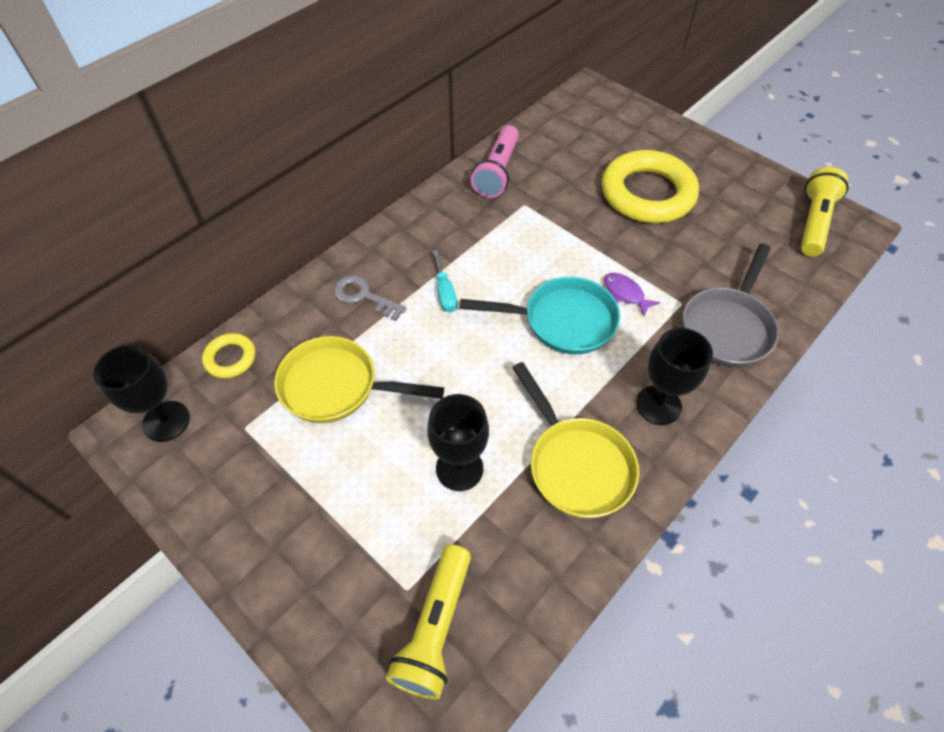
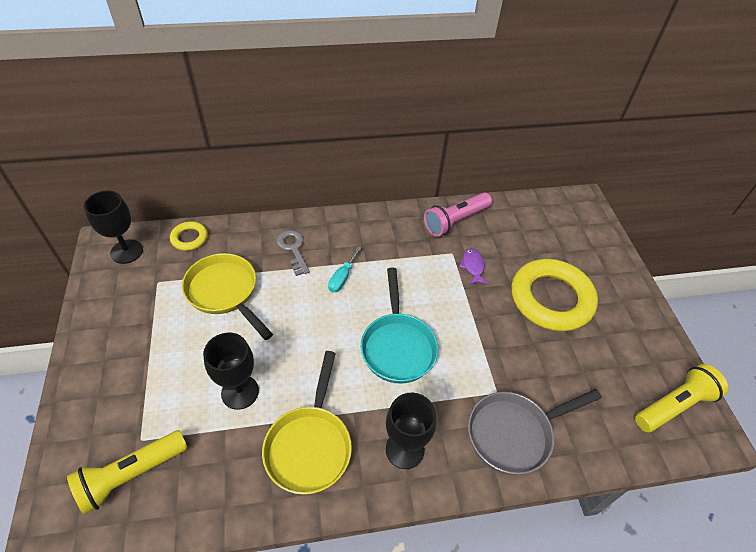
camera: 35 degrees right, 5 degrees down
(562, 321) = (397, 346): turquoise pan -> turquoise pan turned 45 degrees clockwise
(625, 294) = (461, 357): purple fish -> purple fish (473, 266)

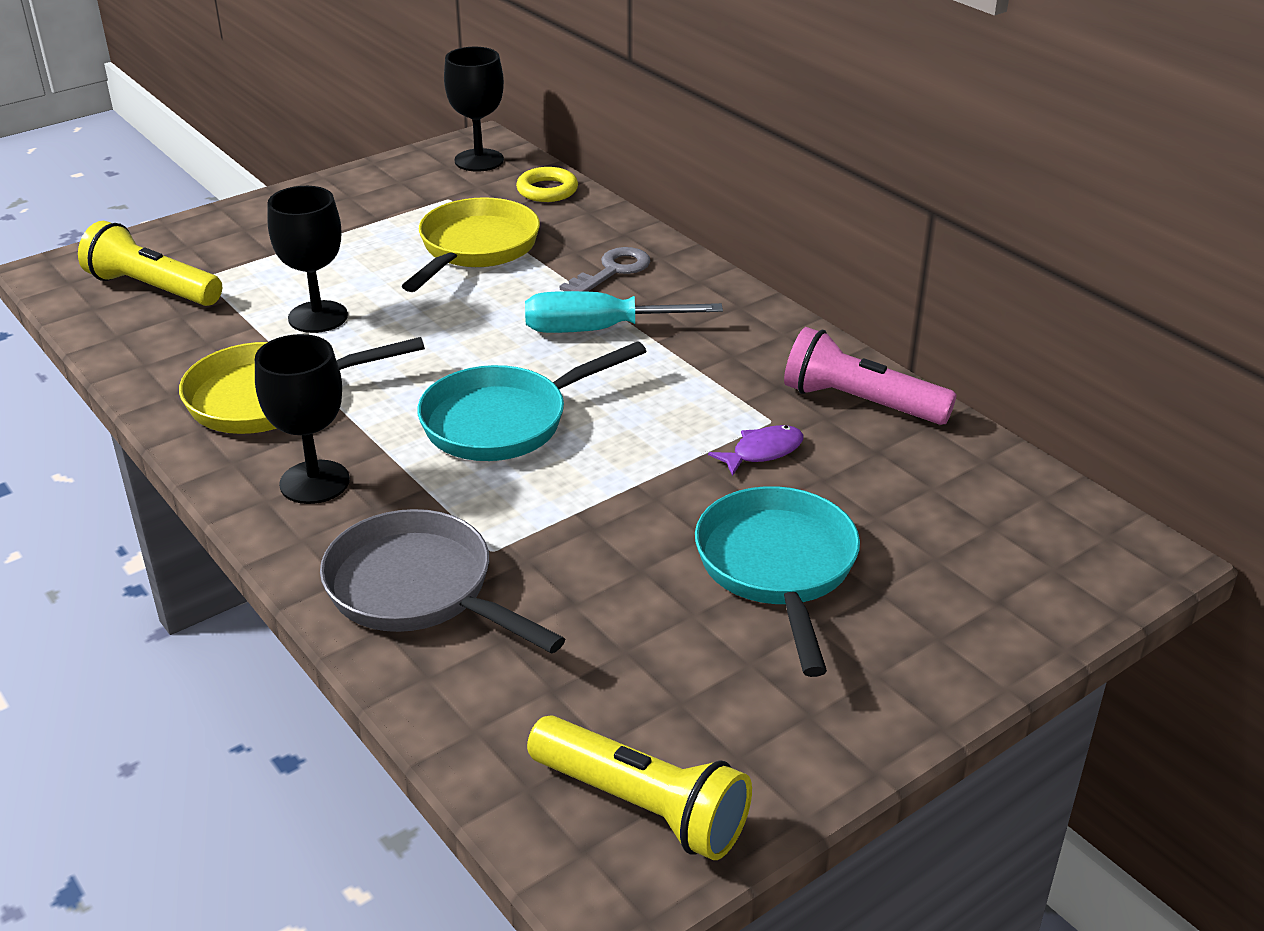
camera: 65 degrees right, 15 degrees down
(342, 278) = (597, 330): turquoise screwdriver -> turquoise screwdriver, size x1.67
(551, 299) = (778, 569): yellow ring -> turquoise pan

